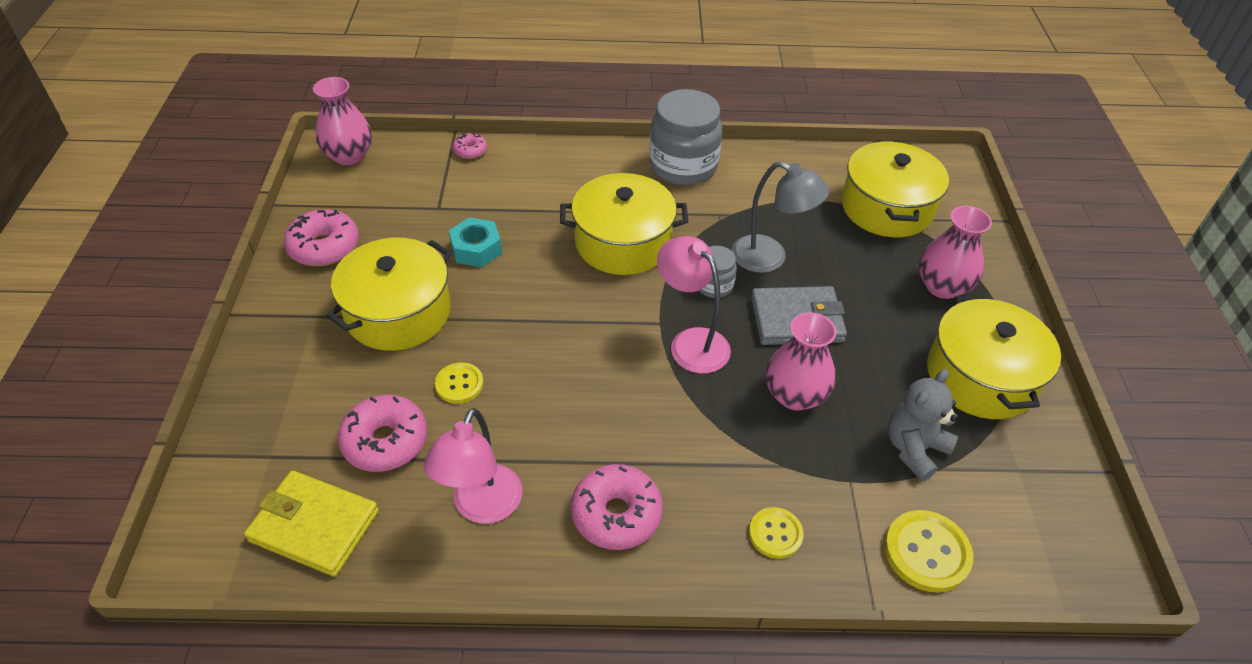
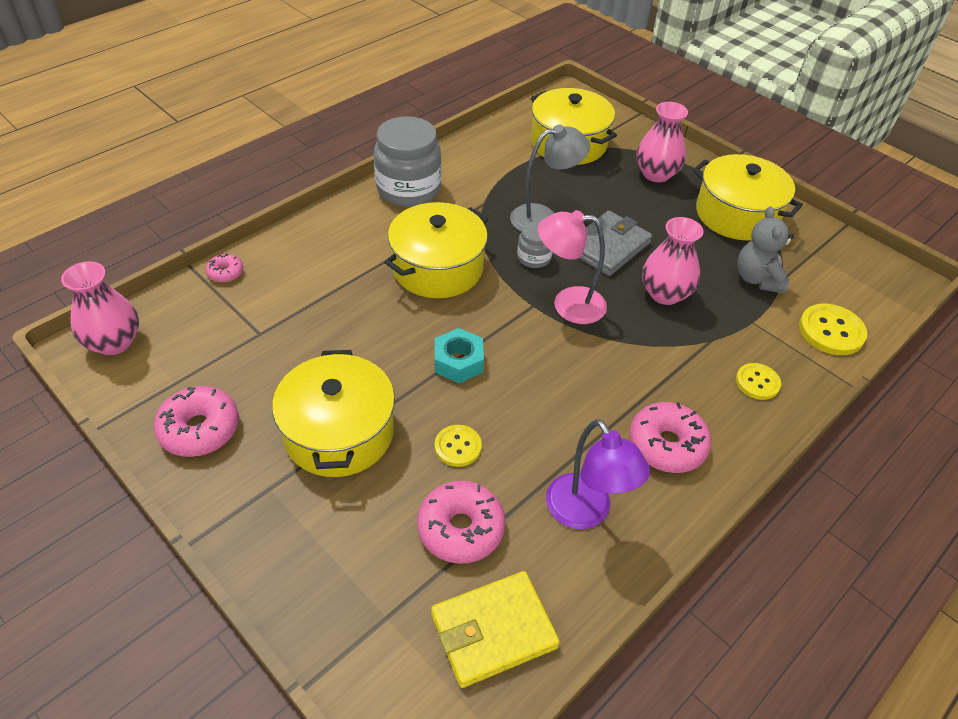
camera: 45 degrees left, 0 degrees up
(476, 249) = (335, 343): turquoise nut -> turquoise nut (458, 362)
(482, 507) = (585, 513): pink lamp -> purple lamp

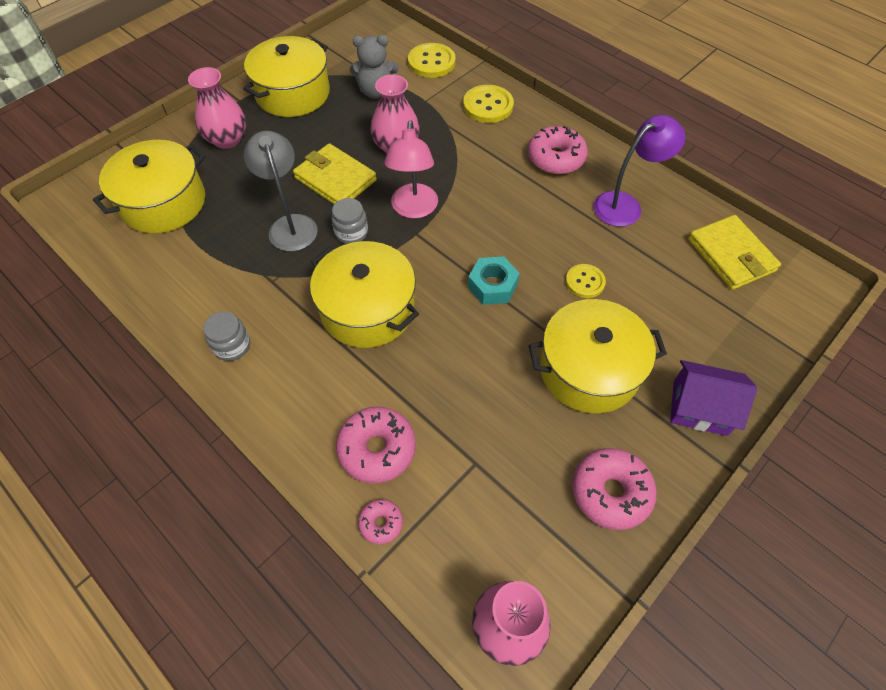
camera: 90 degrees left, 10 degrees up
(269, 531) = (700, 407): none -> purple house
(408, 189) = (232, 346): grey jar -> grey jar, size x0.50
(460, 529) = (659, 276): pink donut -> pink donut (377, 449)
(608, 247) = (335, 179): grey wallet -> yellow wallet
(757, 382) = (488, 106): yellow button -> yellow button, size x1.56

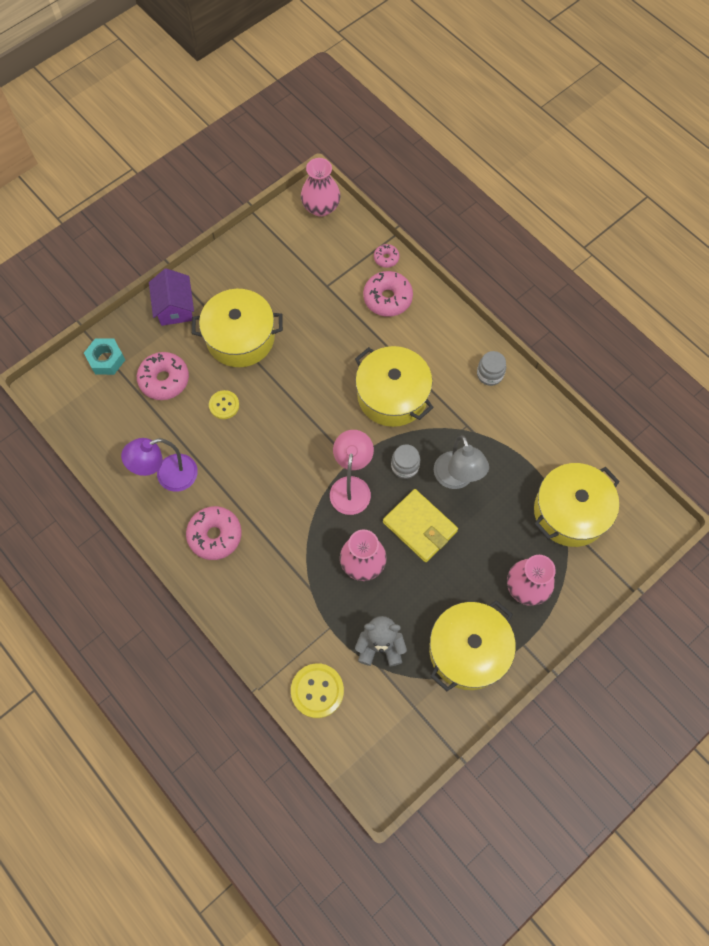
camera: 175 degrees left, 10 degrees up
(488, 106) = (266, 613): yellow button -> none
(492, 286) = (295, 407): turquoise nut -> turquoise nut (106, 359)
(610, 492) = (248, 264): pink donut -> pink donut (164, 380)
(700, 407) = (175, 307): purple house -> purple house turned 60 degrees clockwise
(730, 255) = (101, 419): yellow wallet -> none

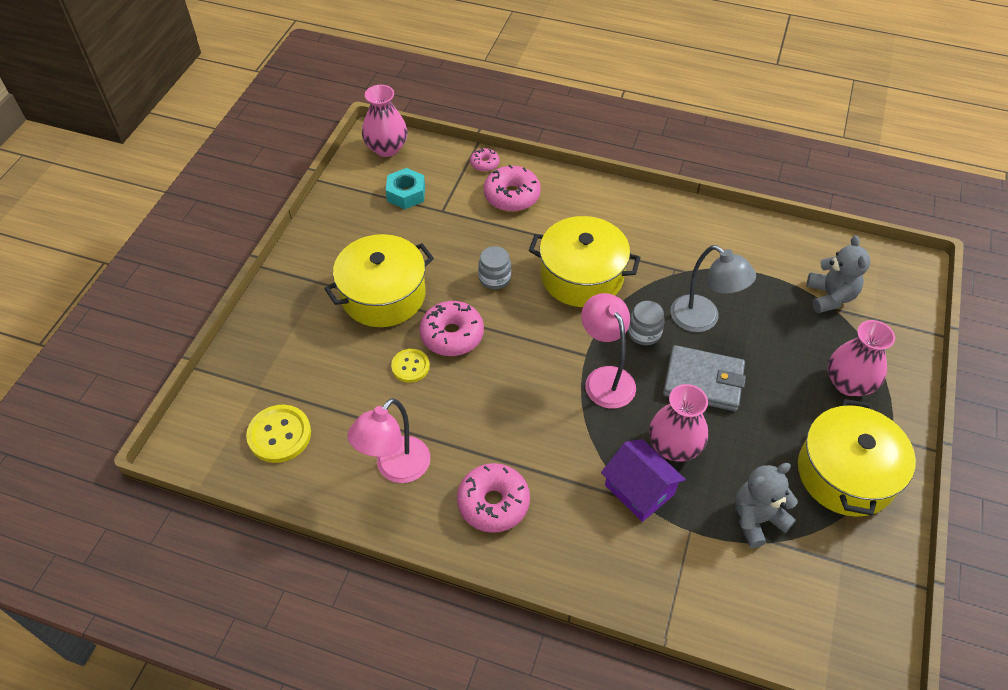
camera: 30 degrees left, 15 degrees down
(106, 359) = (240, 384): turquoise nut -> turquoise nut (406, 194)
(164, 380) = (324, 373): pink donut -> pink donut (452, 335)
(168, 476) = (395, 468): purple lamp -> pink lamp
(175, 307) = (289, 299): purple house -> purple house (639, 490)
(317, 691) = (729, 606): yellow button -> yellow button (279, 435)
(419, 527) = (703, 381): yellow wallet -> grey wallet
(489, 374) = (660, 216): grey jar -> grey jar (494, 278)
(570, 512) = (830, 297): yellow pot -> grey teddy bear

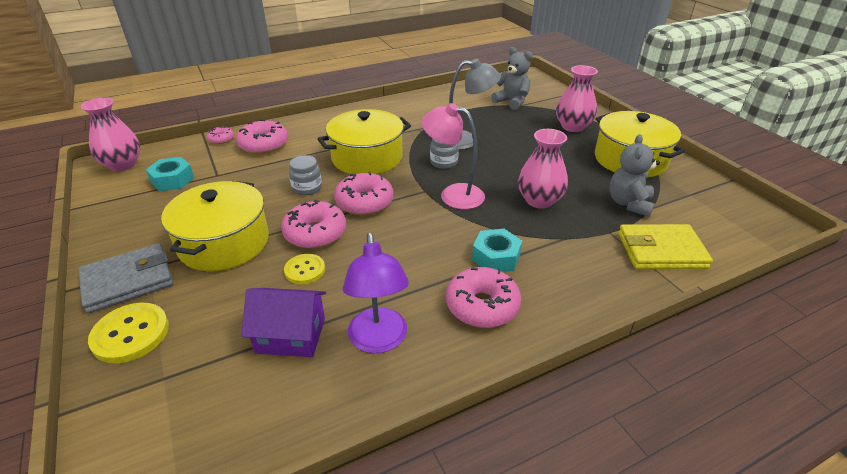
camera: 45 degrees left, 15 degrees down
(279, 435) = (233, 398): yellow button -> yellow button (130, 334)
(395, 468) = (379, 341): pink lamp -> purple lamp
(522, 330) = (364, 202): none -> pink donut
(558, 471) = (496, 257): none -> turquoise nut
(639, 490) = (555, 233): purple house -> purple house (291, 335)
(703, 381) = (507, 164): grey wallet -> grey wallet (128, 281)
(708, 586) = (661, 250): none -> yellow wallet

